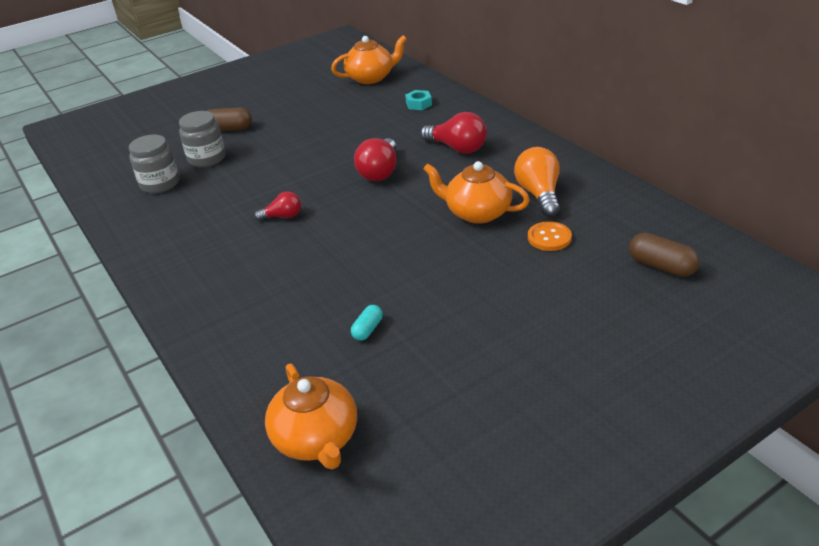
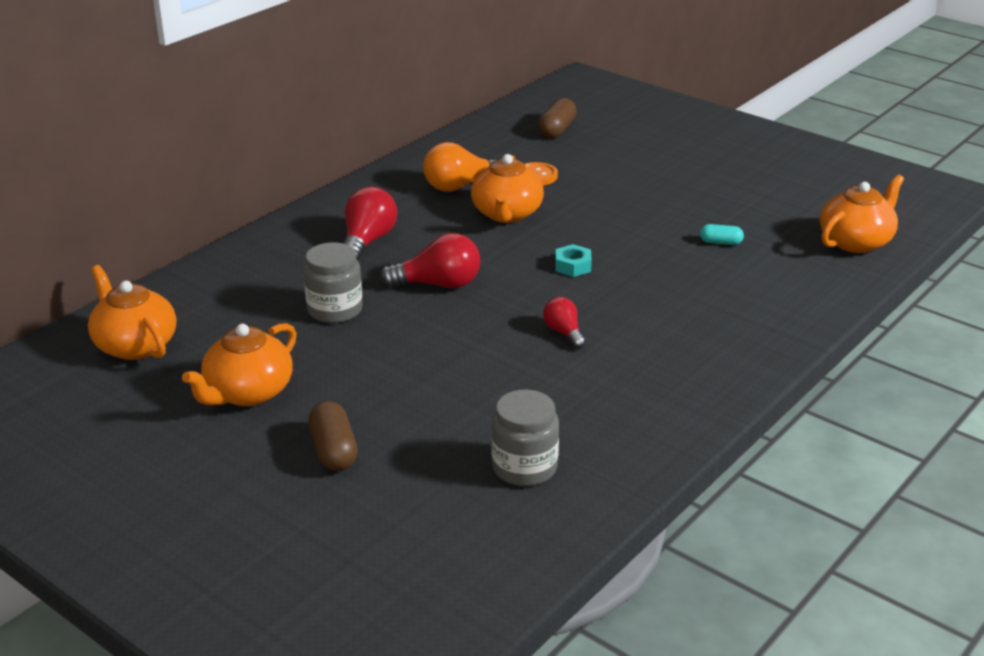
camera: 110 degrees left, 5 degrees down
(207, 158) = (436, 443): grey jar -> grey jar (335, 310)
(301, 107) = (248, 393): none -> orange teapot
(418, 104) = (239, 286): turquoise nut -> turquoise nut (573, 266)

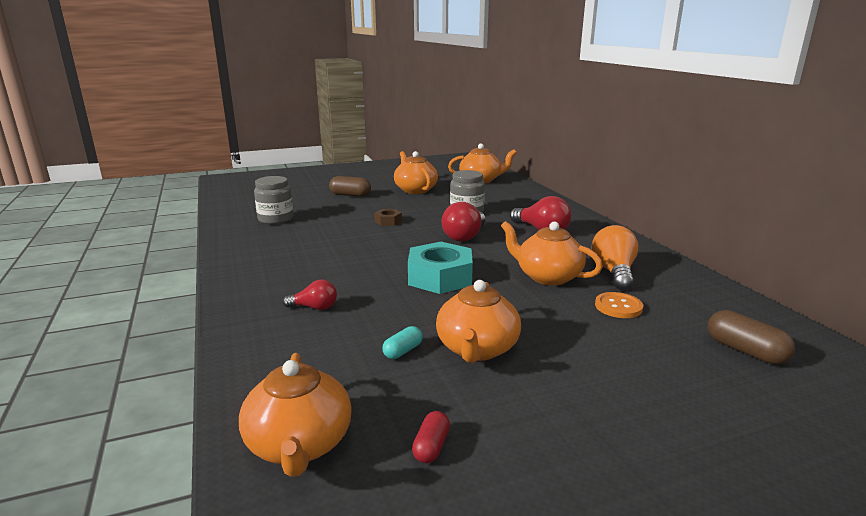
camera: 120 degrees right, 10 degrees down
(436, 359) = (388, 221): none -> brown nut
(564, 332) = (364, 253): red light bulb -> red light bulb (314, 307)
(573, 266) = (440, 277): turquoise nut -> turquoise nut, size x2.07
(678, 216) = (477, 349): none -> orange teapot
(796, 203) = (431, 447): none -> red capsule

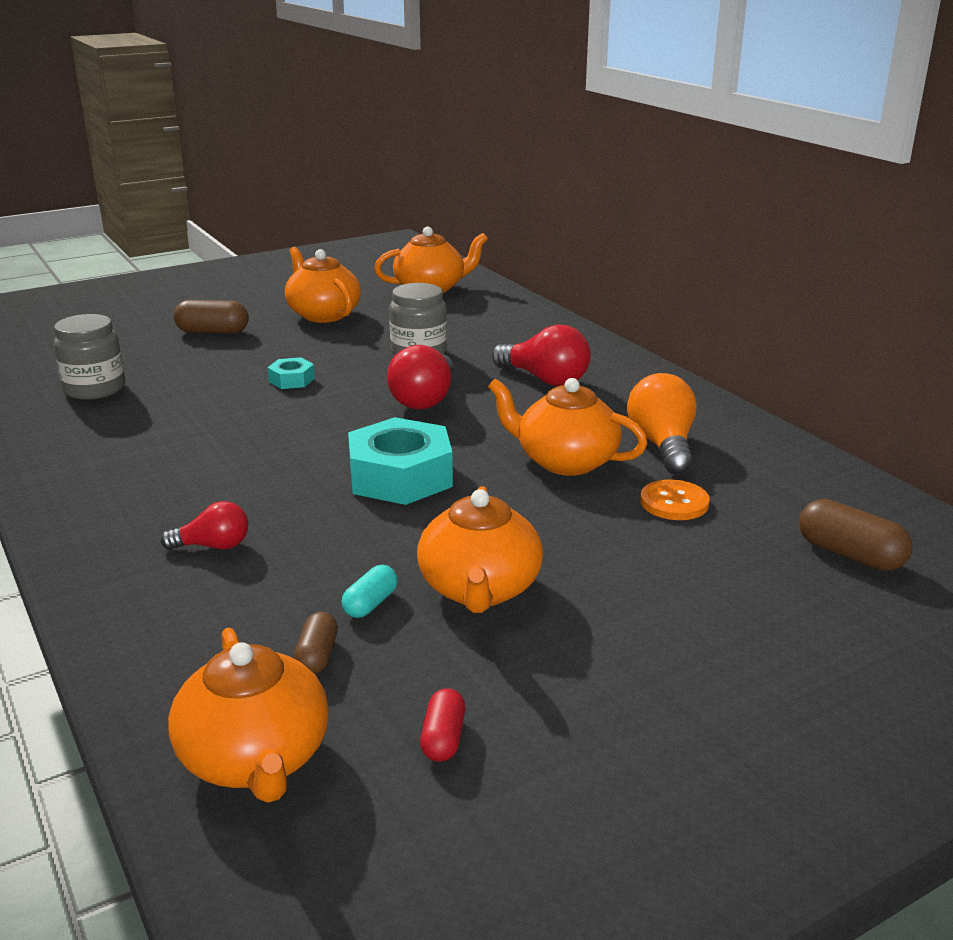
camera: 10 degrees left, 5 degrees up
(359, 380) = (317, 656): none -> brown capsule
(388, 221) = (291, 380): brown nut -> turquoise nut

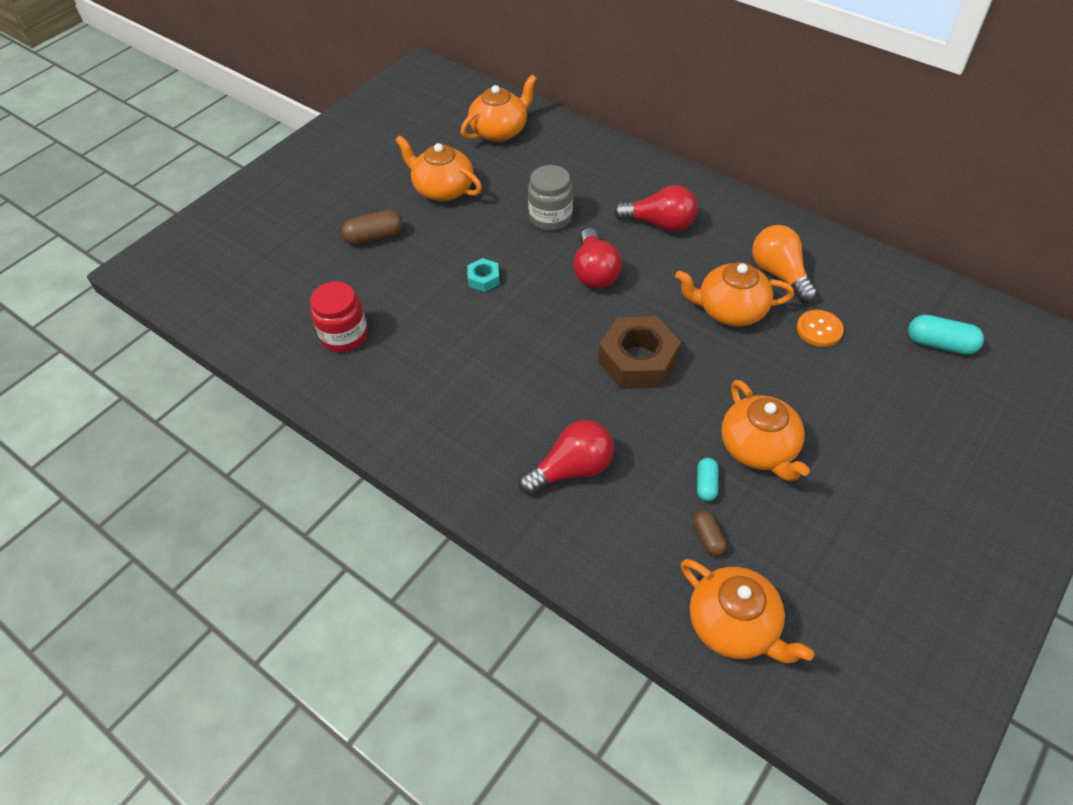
camera: 20 degrees left, 25 degrees up
(95, 389) = (344, 336): grey jar -> red jar
(213, 546) = (572, 469): red light bulb -> red light bulb, size x1.69
(400, 476) = (638, 361): turquoise nut -> brown nut
(443, 738) = (819, 571): red capsule -> none
(850, 555) = (940, 344): brown capsule -> turquoise capsule

